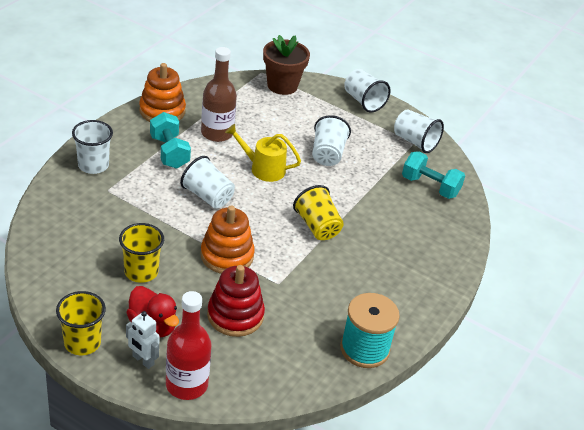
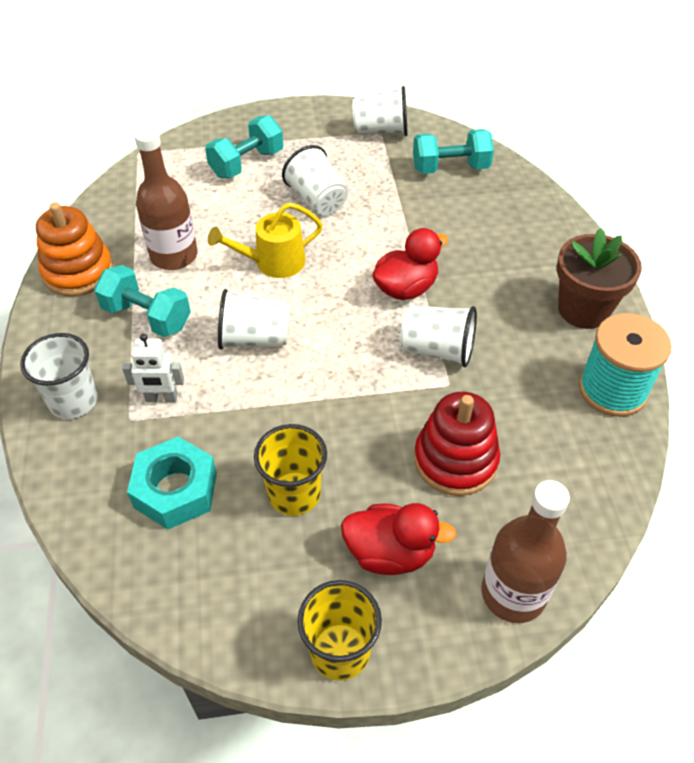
camera: 35 degrees left, 10 degrees up
(92, 232) = (175, 490): none -> turquoise nut
(143, 360) = (433, 608): white robot -> white robot (161, 398)
(186, 384) = (513, 593): red bottle -> brown bottle
(227, 255) = (360, 395): orange stacking toy -> none
(282, 85) = (179, 154): brown flower pot -> brown flower pot (583, 309)
(313, 112) = (247, 163): none -> turquoise dumbbell
(317, 226) = (406, 288): yellow cup -> red duck
(363, 101) = (281, 119): white cup -> white cup (437, 350)

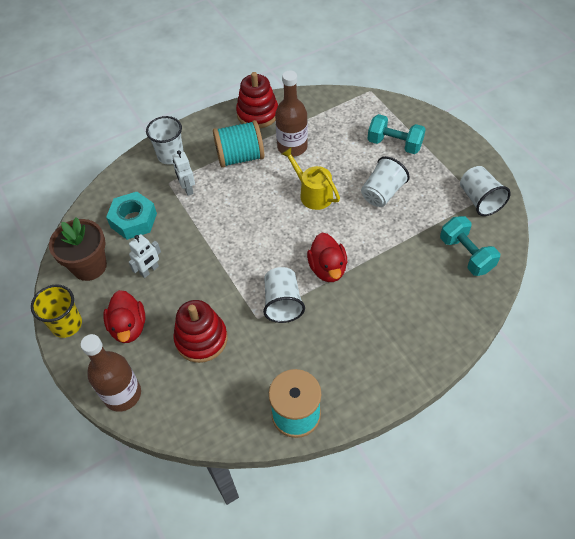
camera: 70 degrees right, 5 degrees up
(78, 272) = (257, 114): orange stacking toy -> red stacking toy
(147, 317) = (240, 157): turquoise dumbbell -> turquoise spool
(254, 339) = (247, 210): white cup -> none
(294, 494) = (149, 270): yellow cup -> white robot
(406, 288) = (327, 268): red duck -> red duck turned 45 degrees clockwise
(583, 309) = (363, 379): brown flower pot -> brown flower pot (89, 266)

